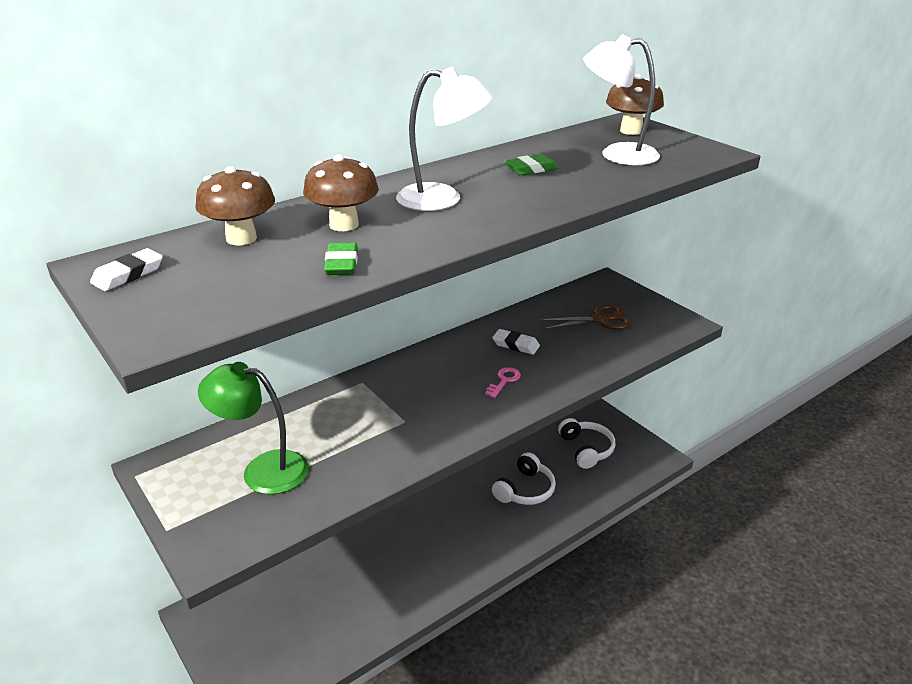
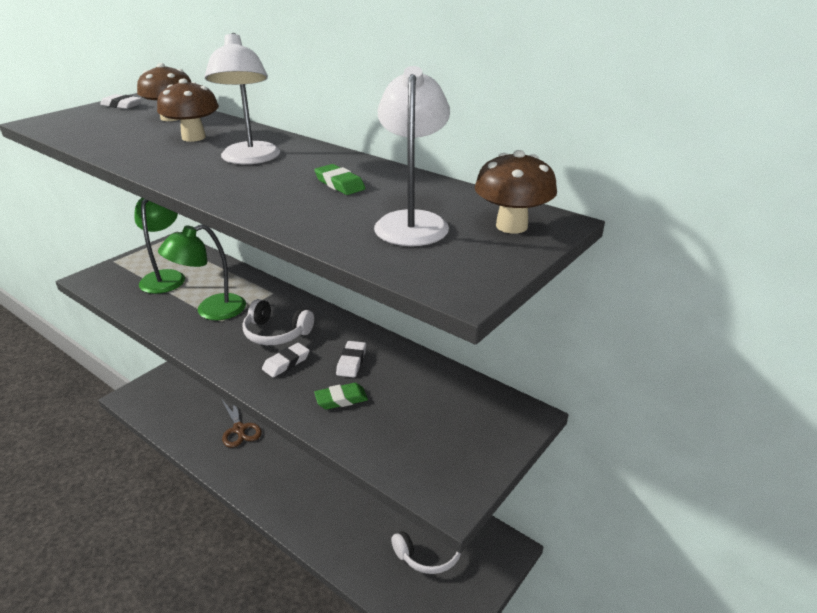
camera: 75 degrees right, 0 degrees up
(342, 264) = (122, 145): green eraser -> green eraser (341, 399)
(377, 428) = (211, 311): none -> green lamp
(504, 381) = (286, 363): pink key -> white eraser
(525, 490) = (350, 505): white headphones -> white headphones (276, 333)
(601, 319) = (426, 417): brown scissors -> brown scissors (239, 429)

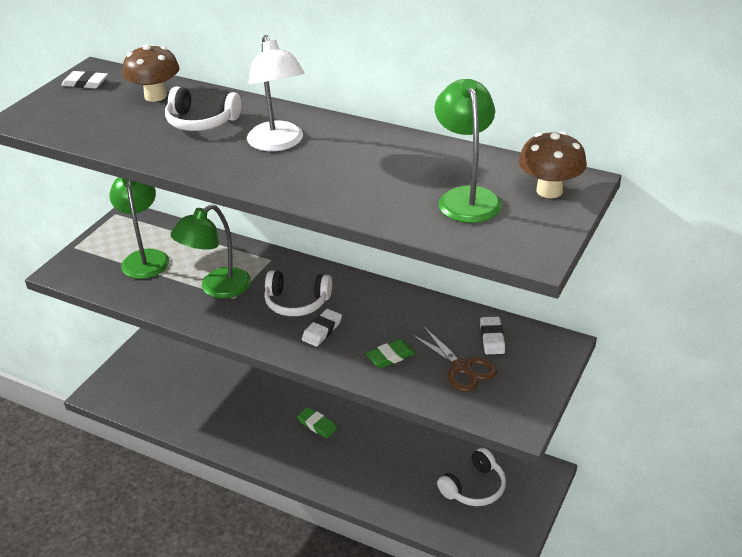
camera: 10 degrees left, 5 degrees up
(193, 137) = (201, 121): brown mushroom -> white headphones
(239, 429) = (238, 407): brown scissors -> brown scissors (462, 368)
(339, 184) = (381, 163): green eraser -> green eraser (317, 425)
(351, 362) = (384, 320): white eraser -> white eraser (492, 338)
(412, 222) = (466, 197): white lamp -> green lamp

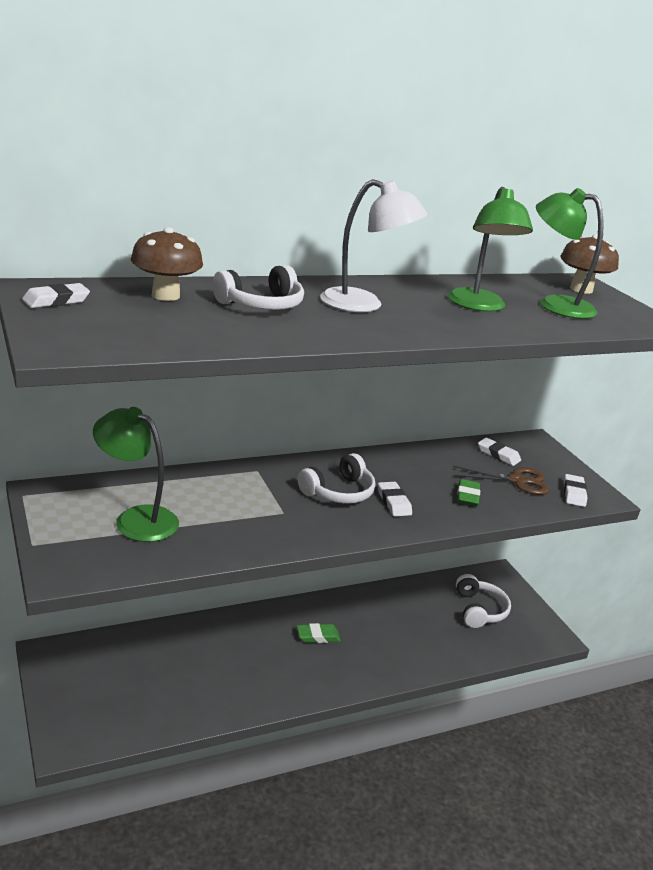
camera: 55 degrees left, 10 degrees down
(217, 288) = (255, 512): green lamp -> green lamp (478, 306)
(495, 406) = (574, 493): none -> white eraser

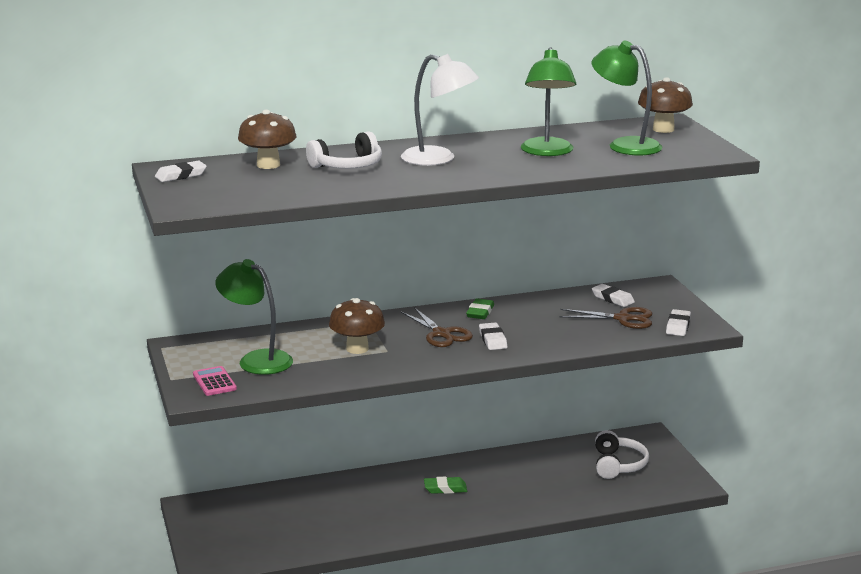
camera: 10 degrees right, 5 degrees down
(86, 551) = (214, 382): none -> pink calculator
(250, 508) = (357, 349): none -> brown mushroom
(338, 492) = (442, 334): white headphones -> brown scissors
(467, 496) = (567, 332): green eraser -> green eraser (480, 312)

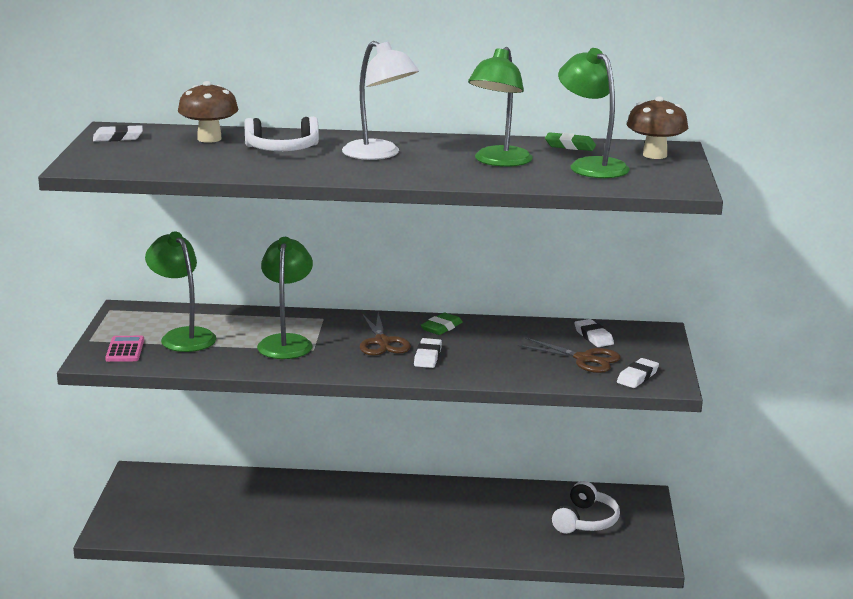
camera: 20 degrees right, 0 degrees up
(357, 349) = (286, 342): brown mushroom -> green lamp
(445, 488) = (388, 508): green eraser -> green eraser (570, 146)

